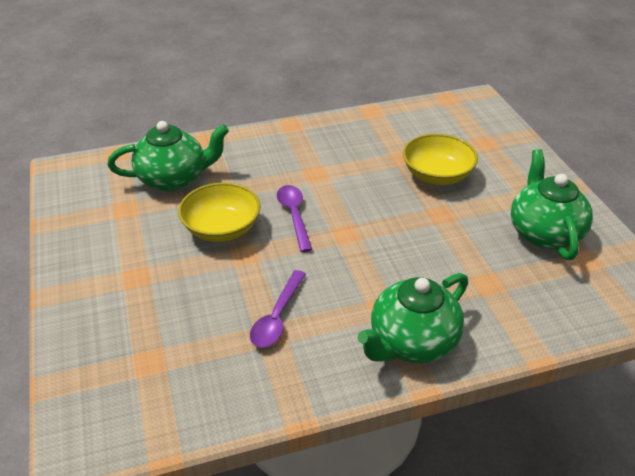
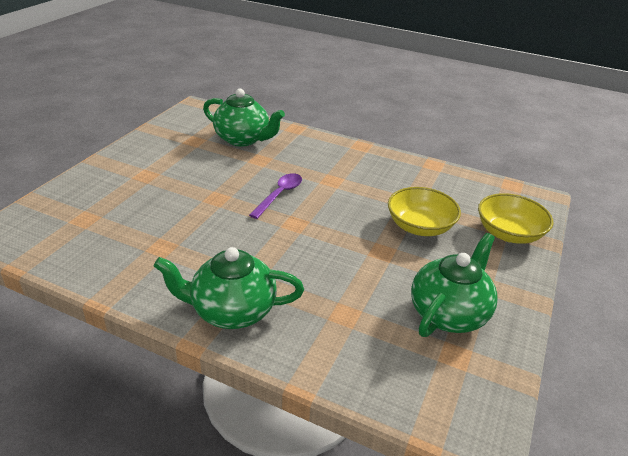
camera: 40 degrees right, 5 degrees down
(222, 229) = (226, 178): yellow bowl -> yellow bowl (508, 233)
(277, 317) = (179, 241): purple spoon -> none

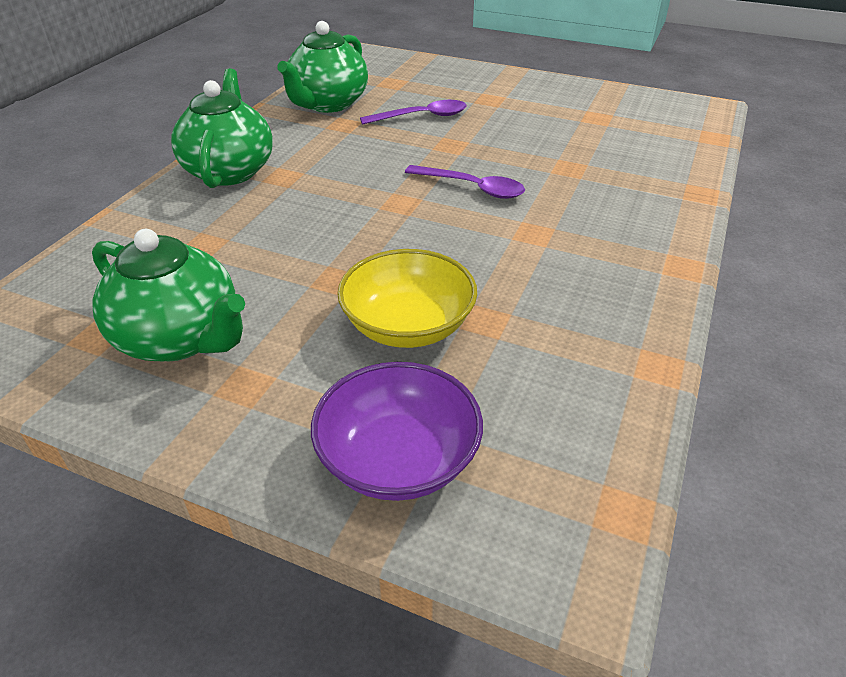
camera: 90 degrees right, 5 degrees up
(164, 207) = (422, 117): none -> purple spoon
(243, 139) = (625, 150): green teapot -> green teapot (328, 104)
(508, 233) = (398, 458): yellow bowl -> purple bowl

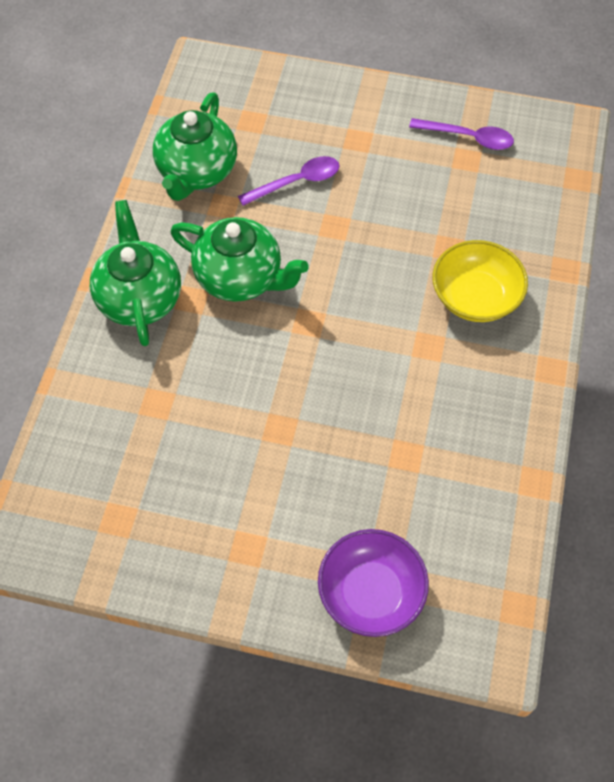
camera: 10 degrees left, 20 degrees up
(180, 338) = (182, 511): green teapot -> green teapot (240, 278)
(408, 325) = (349, 470): yellow bowl -> yellow bowl (475, 297)
(472, 188) = (367, 291): purple spoon -> purple spoon (468, 138)

